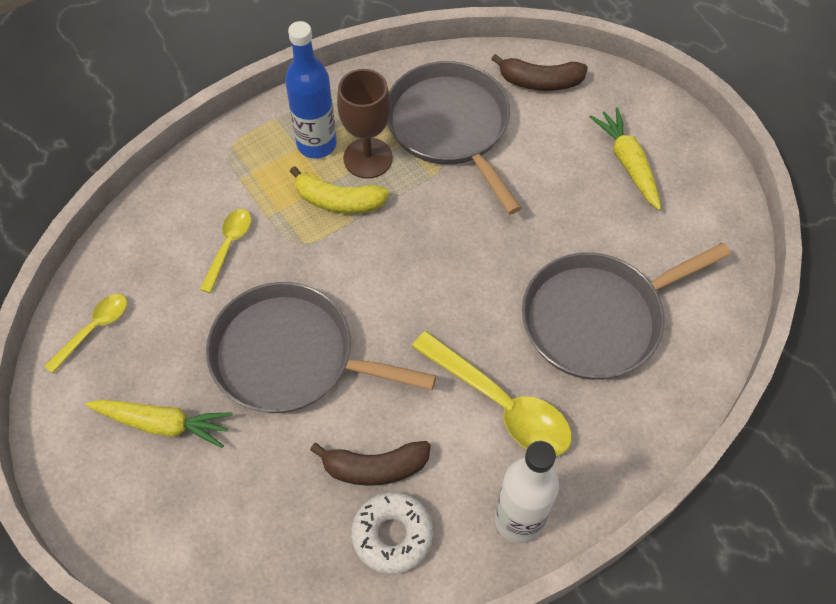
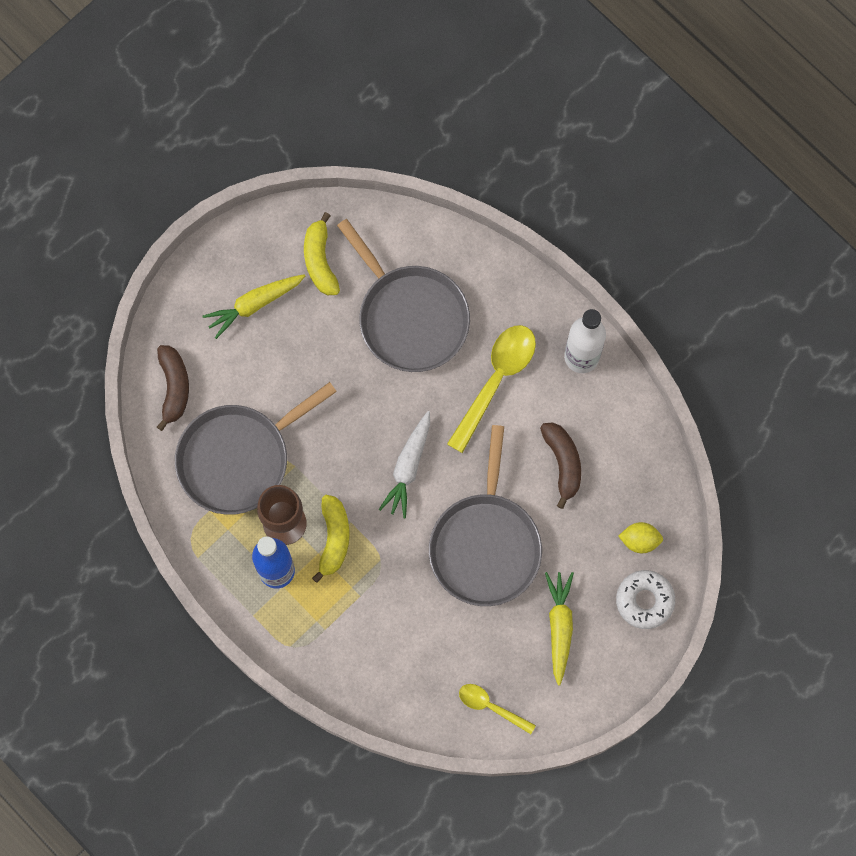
camera: 100 degrees left, 15 degrees up
(228, 246) = (395, 620): yellow spoon -> none
(246, 549) = (639, 540): none -> yellow lemon
(392, 535) = (610, 441): white donut -> white donut (644, 601)
(406, 287) = (408, 467): none -> white carrot
(678, 234) = (320, 261): none -> yellow banana

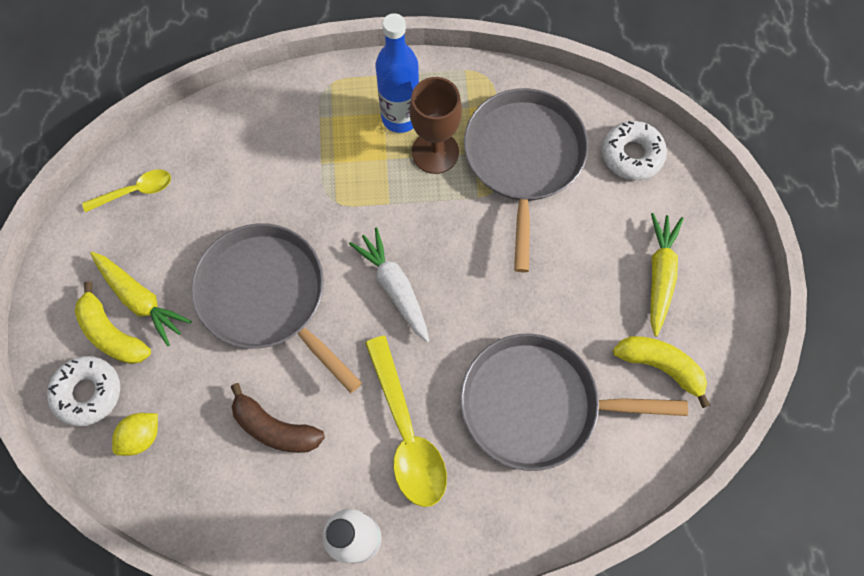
camera: 130 degrees right, 5 degrees down
(174, 387) = (631, 155): brown banana -> white donut
(334, 538) = (387, 179): yellow banana -> yellow banana (112, 334)

